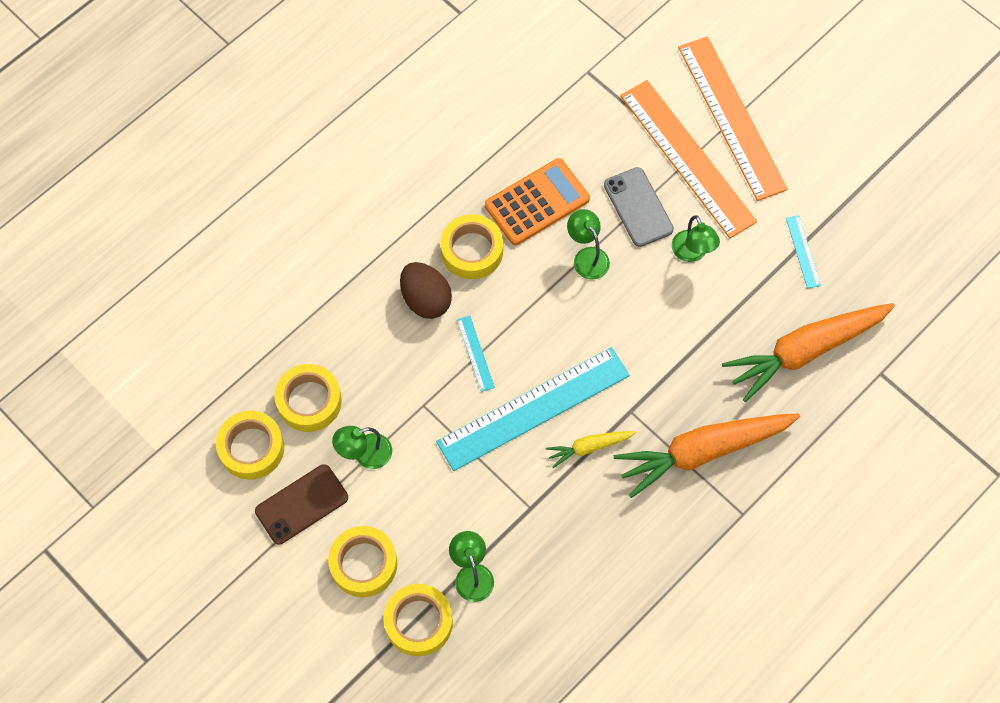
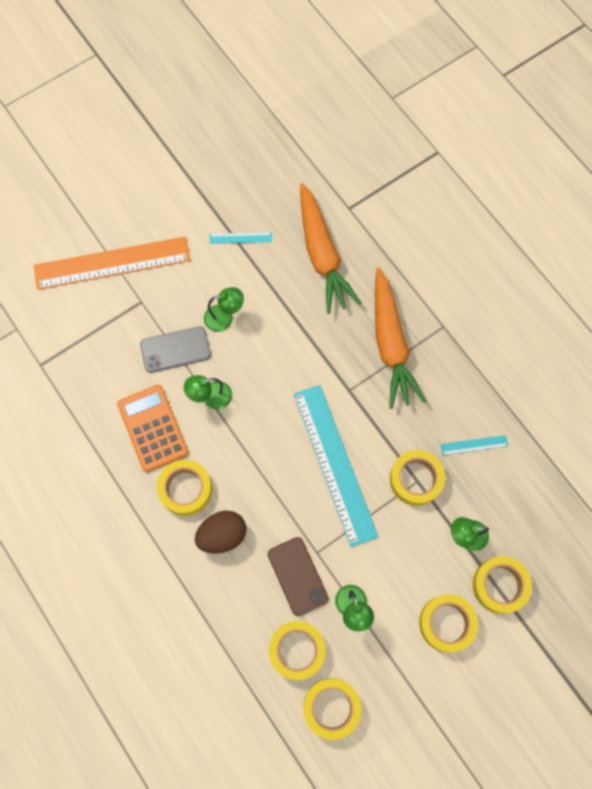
camera: 80 degrees left, 5 degrees up
(301, 504) = (388, 669): brown phone -> brown phone (297, 576)
(475, 353) = (279, 502): turquoise ruler -> turquoise ruler (474, 445)
(532, 505) = (416, 479): none -> yellow tape
(589, 447) = (374, 427): yellow carrot -> none
(687, 158) = (140, 304): orange ruler -> none

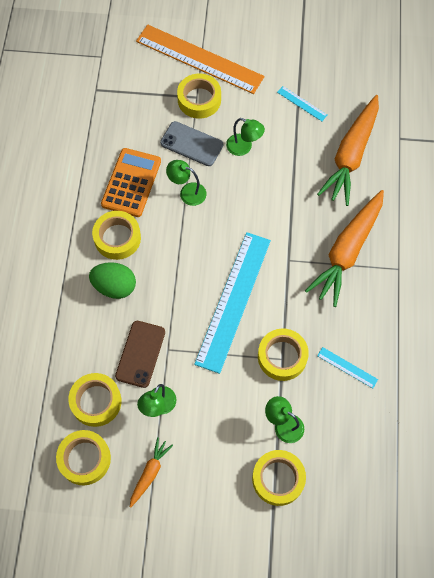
camera: 40 degrees right, 5 degrees down
(222, 535) = (115, 286): brown egg -> green egg
(395, 671) = (150, 473): none -> orange carrot
(446, 623) = (215, 472): yellow tape -> yellow tape (199, 100)

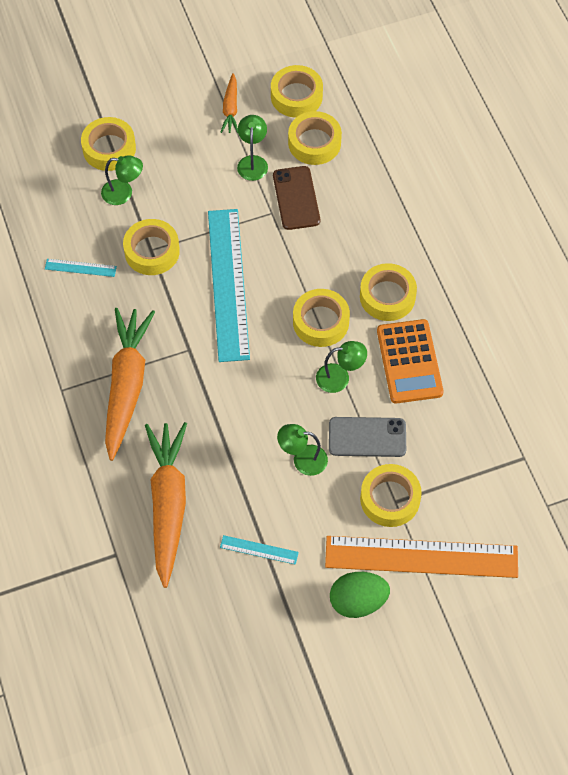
camera: 155 degrees right, 5 degrees down
(115, 286) = (360, 248): green egg -> green egg (358, 601)
(178, 239) = (320, 322): none -> yellow tape

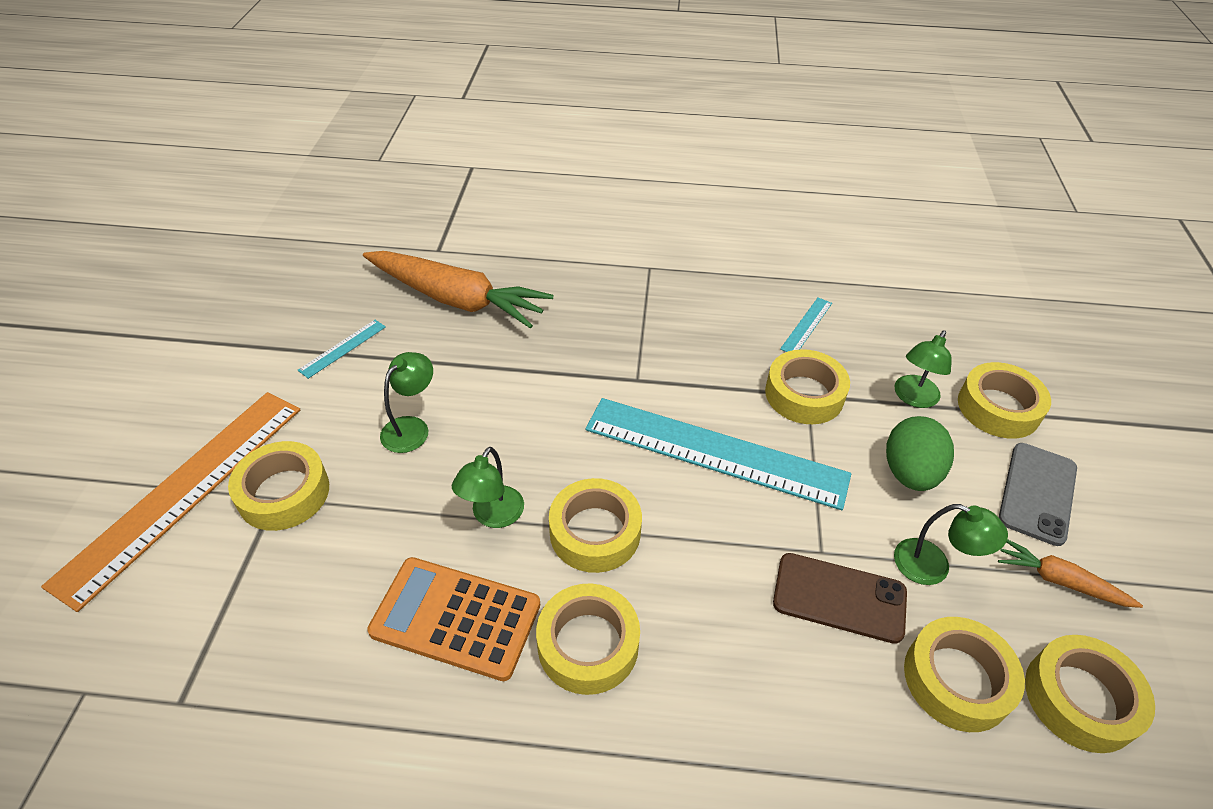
camera: 115 degrees right, 15 degrees down
(126, 386) = (622, 314): orange carrot -> none
(358, 601) = (202, 406): green egg -> green egg (909, 473)
(367, 437) = (384, 507): grey phone -> grey phone (1037, 493)

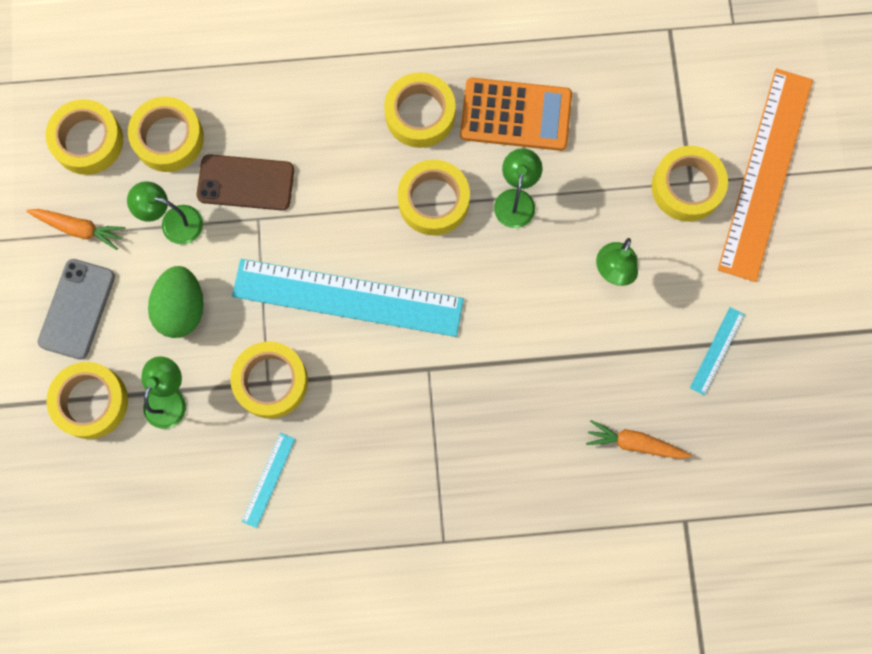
camera: 170 degrees right, 30 degrees up
(456, 299) = (635, 443): orange carrot -> orange carrot, size x0.48

